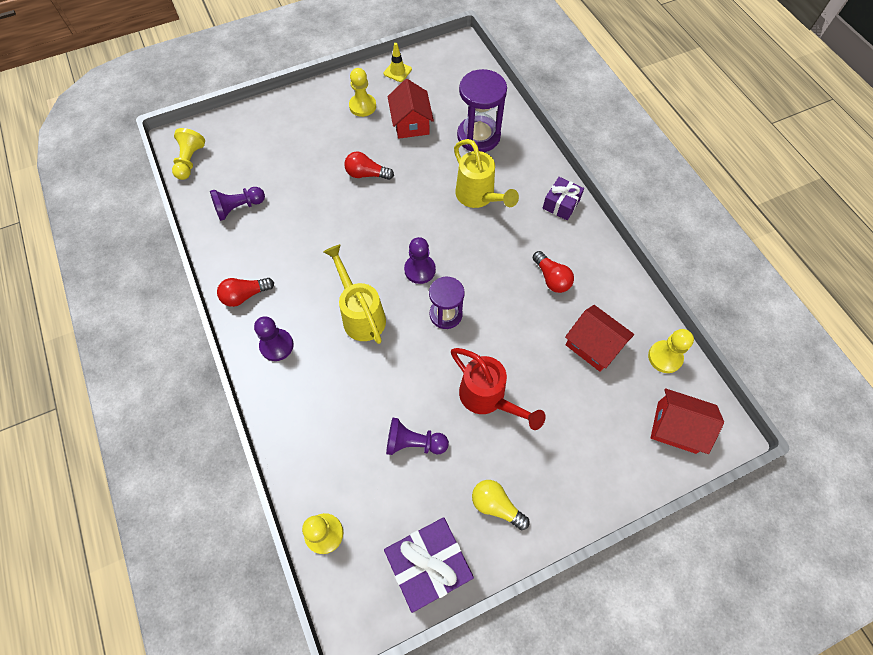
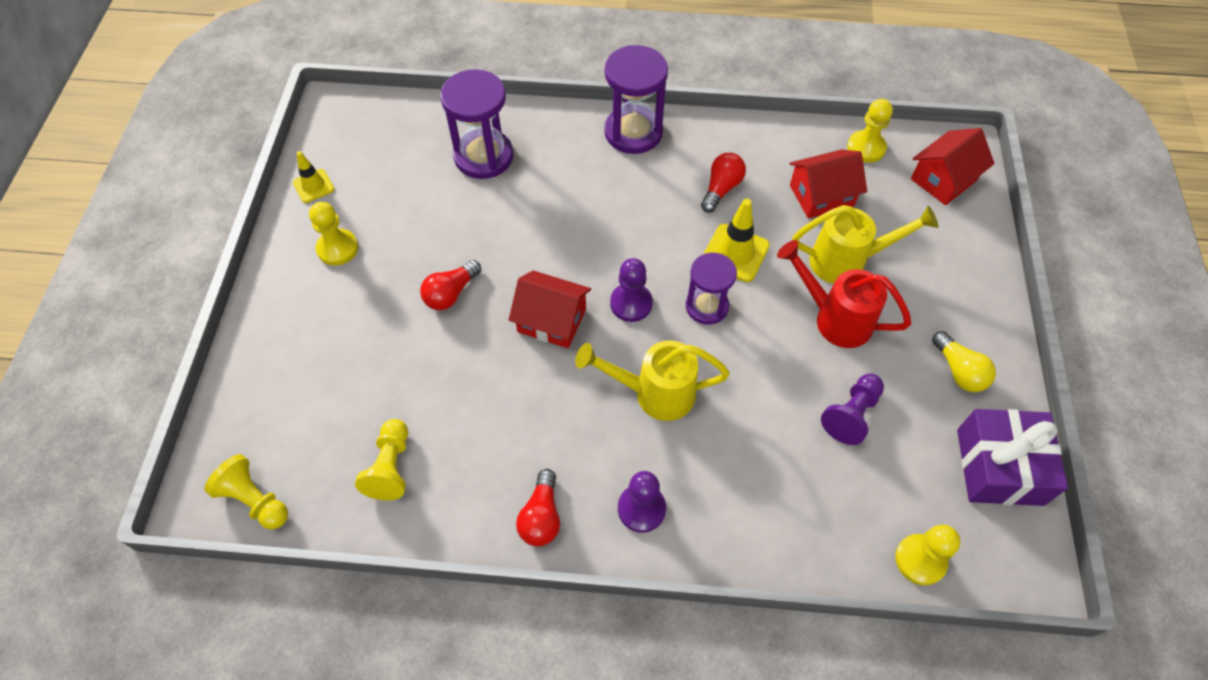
camera: 60 degrees left, 5 degrees down
(239, 208) = (391, 467): purple pawn -> yellow pawn
(411, 123) = (409, 211): red house -> red house (552, 320)
(479, 197) = (571, 199): yellow watering can -> yellow watering can (847, 261)
(488, 399) = (834, 318): red watering can -> red watering can turned 135 degrees counterclockwise
(496, 505) = (959, 371): yellow light bulb -> yellow light bulb turned 90 degrees counterclockwise
(501, 312) = (735, 253): none -> yellow traffic cone
(551, 278) = (721, 189): red light bulb -> red light bulb turned 60 degrees counterclockwise
(561, 204) = (633, 132): purple gift -> purple hourglass

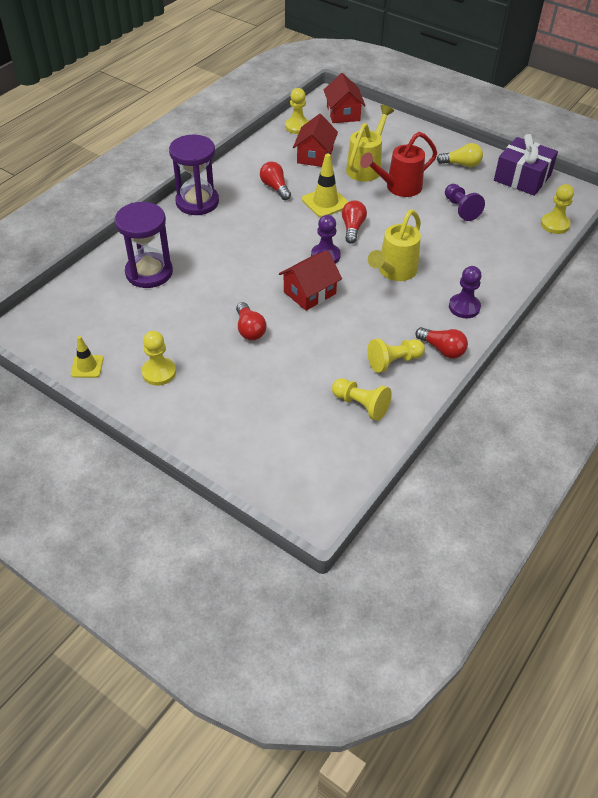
camera: 60 degrees left, 10 degrees down
(255, 500) = (337, 484): yellow pawn -> yellow pawn (393, 361)
(706, 306) = (352, 228): purple hourglass -> red light bulb

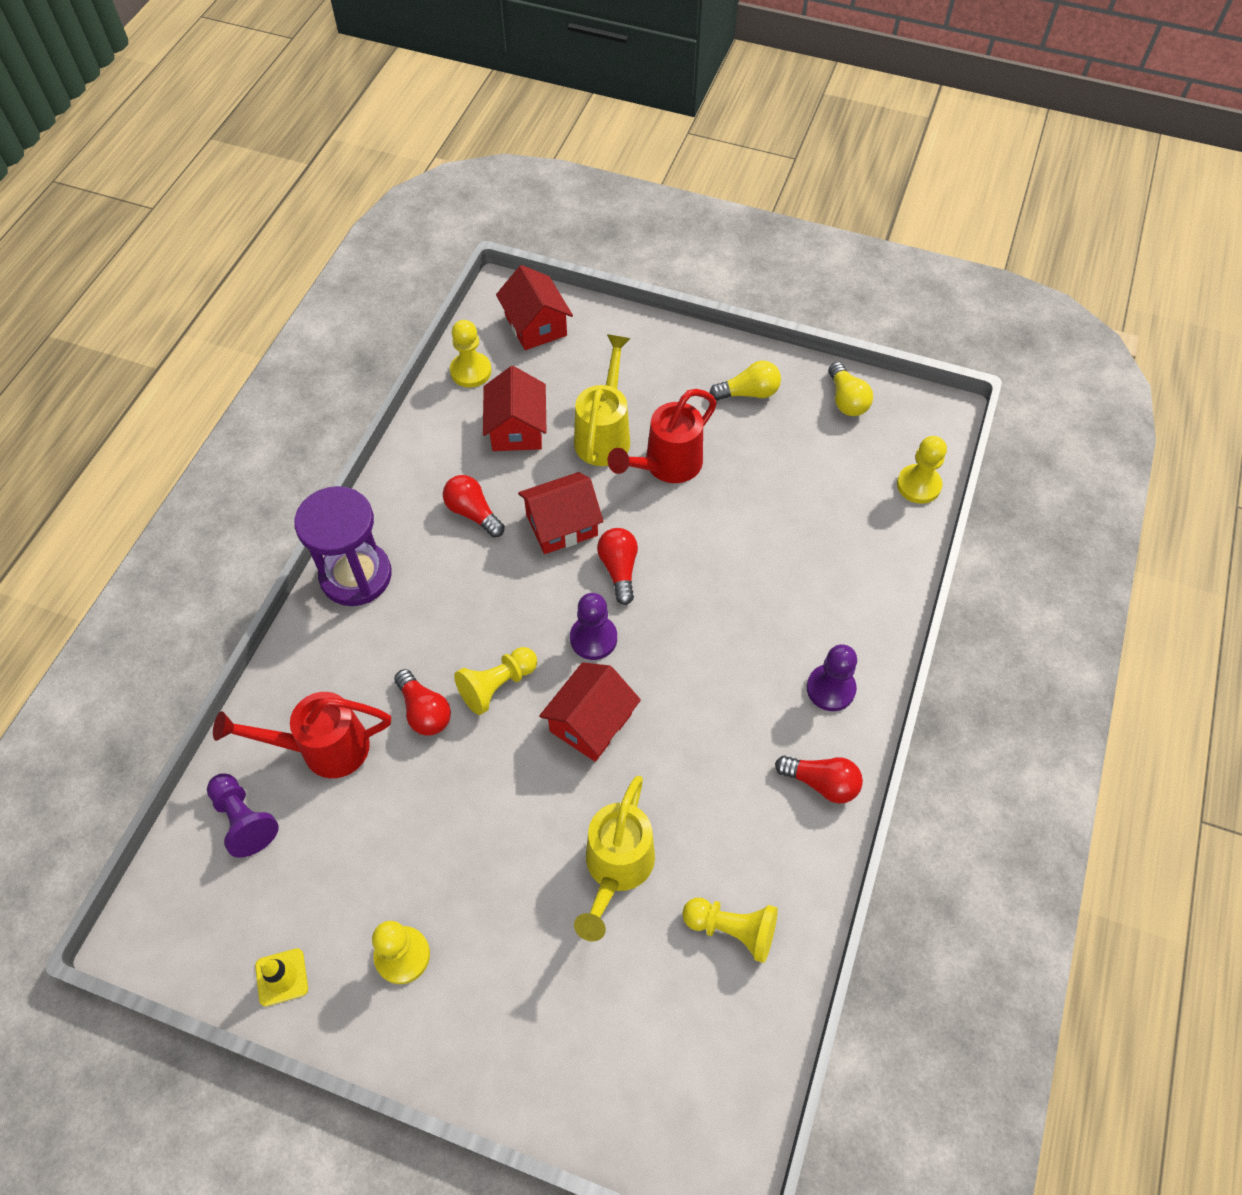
camera: 15 degrees left, 10 degrees up
(149, 272) = (322, 748): purple hourglass -> red watering can
(249, 329) = (519, 825): red light bulb -> red light bulb (424, 711)
(325, 202) = (561, 525): yellow traffic cone -> red house
(393, 361) = (756, 828): yellow pawn -> yellow pawn (497, 685)
(394, 272) = (707, 645): yellow watering can -> yellow watering can (615, 870)
(460, 209) = (772, 487): purple pawn -> purple pawn (244, 820)
(522, 178) = (846, 400): purple gift -> yellow light bulb

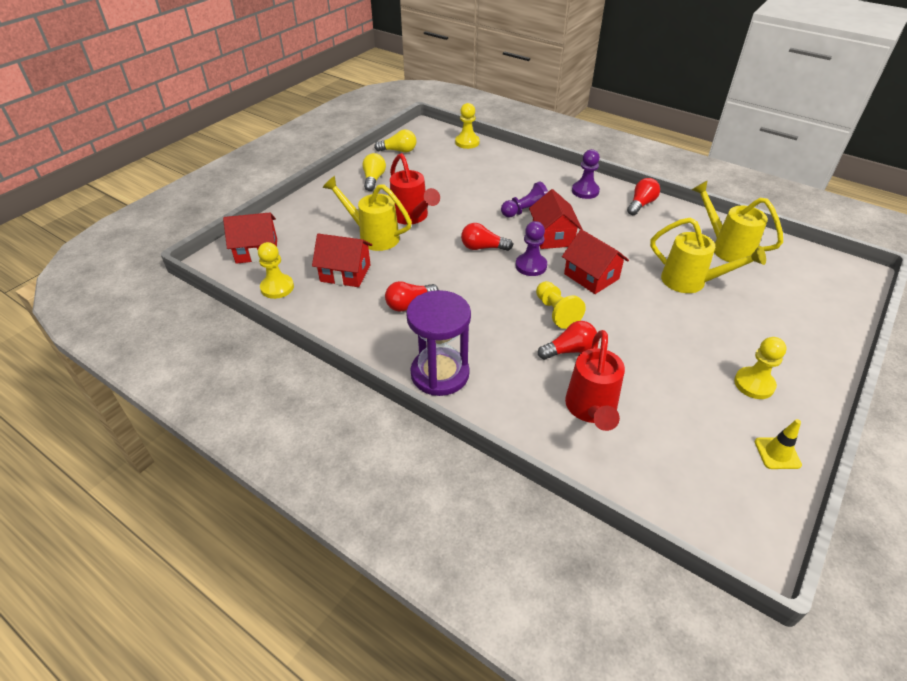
camera: 75 degrees left, 15 degrees down
(244, 820) = (648, 466): purple pawn -> purple pawn (525, 211)
(561, 525) = (438, 265): red house -> red house (552, 236)
(732, 929) = (726, 247): yellow pawn -> yellow watering can

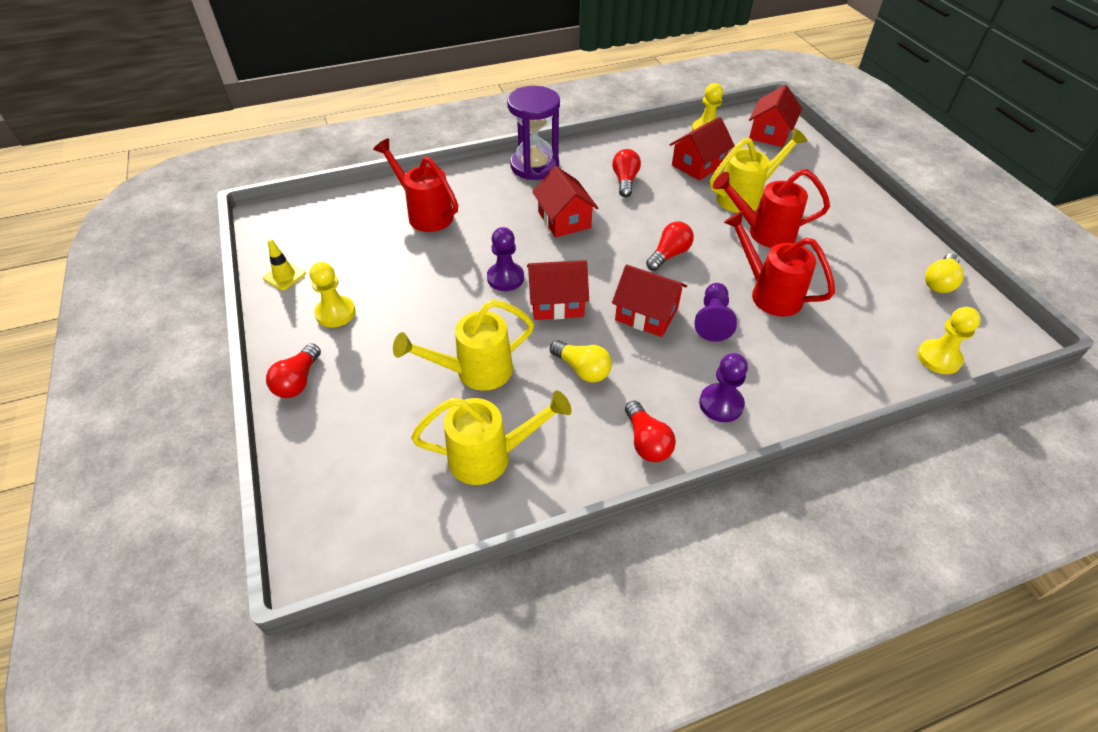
camera: 125 degrees right, 5 degrees up
(373, 179) = (868, 236): yellow light bulb -> yellow light bulb (582, 369)
(475, 200) = (768, 293): none -> red watering can
(500, 315) = (564, 220): none -> red house
(531, 266) = (611, 271): purple pawn -> purple pawn (505, 278)
(556, 312) = (534, 252): yellow pawn -> none
(569, 350) = (486, 235): red light bulb -> red light bulb (298, 381)

